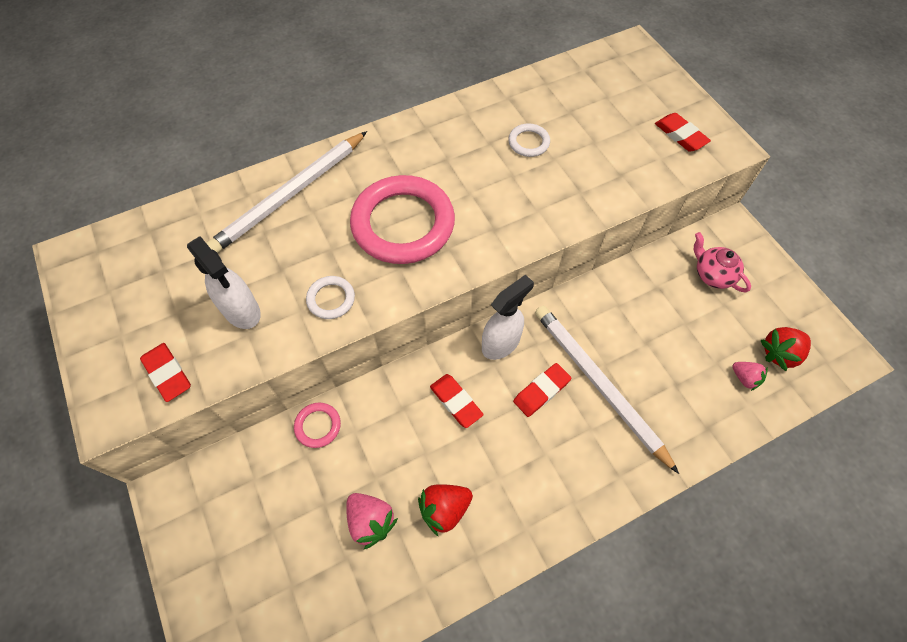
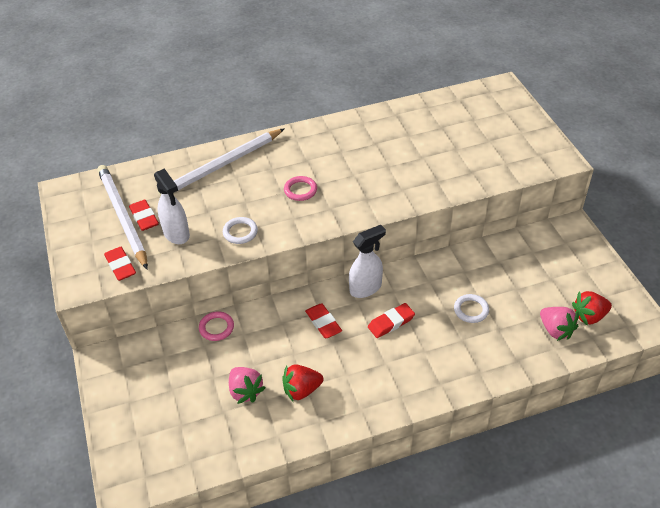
camera: 10 degrees right, 15 degrees down
(403, 224) = (300, 190): pink ring -> pink ring, size x0.44
(528, 142) = (405, 145): white ring -> white ring (471, 310)
(598, 384) = (437, 322): white pencil -> white pencil (122, 217)
(680, 135) = (525, 149): red eraser -> red eraser (144, 217)
(712, 275) = (546, 257): pink teapot -> none
(744, 378) = (556, 330): pink strawberry -> pink strawberry, size x1.55

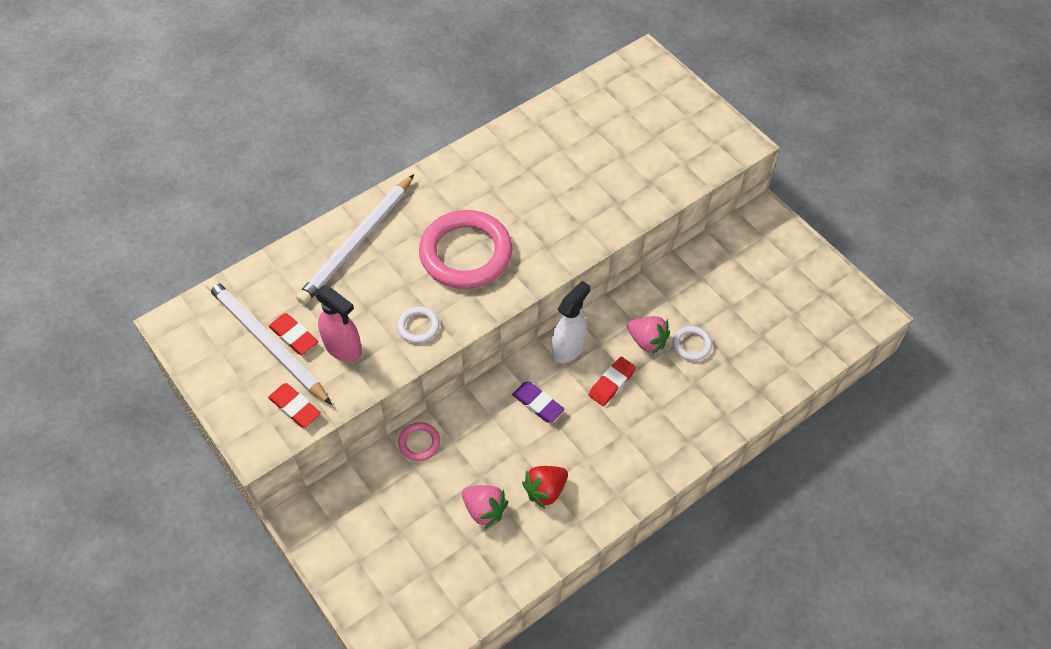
camera: 20 degrees left, 10 degrees up
(176, 234) = (343, 348): white spray bottle -> pink spray bottle
(300, 190) = (466, 253): pink ring -> pink ring, size x2.29
(323, 323) = (538, 404): red eraser -> purple eraser
(556, 330) = (786, 345): pink strawberry -> pink strawberry (647, 341)
(589, 316) = (814, 320): red strawberry -> none

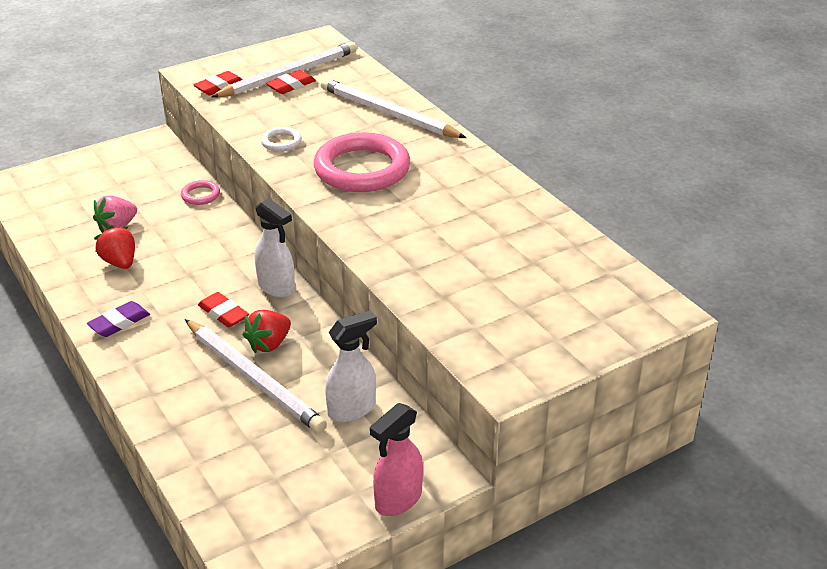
camera: 95 degrees right, 20 degrees down
(343, 348) = (271, 107): pink spray bottle -> pink spray bottle (398, 500)
(538, 404) = (216, 263): purple eraser -> purple eraser (119, 322)
(647, 341) = (269, 344): pink strawberry -> red strawberry
(691, 345) = (254, 378): white ring -> white pencil
(713, 274) = (352, 409): none -> white spray bottle

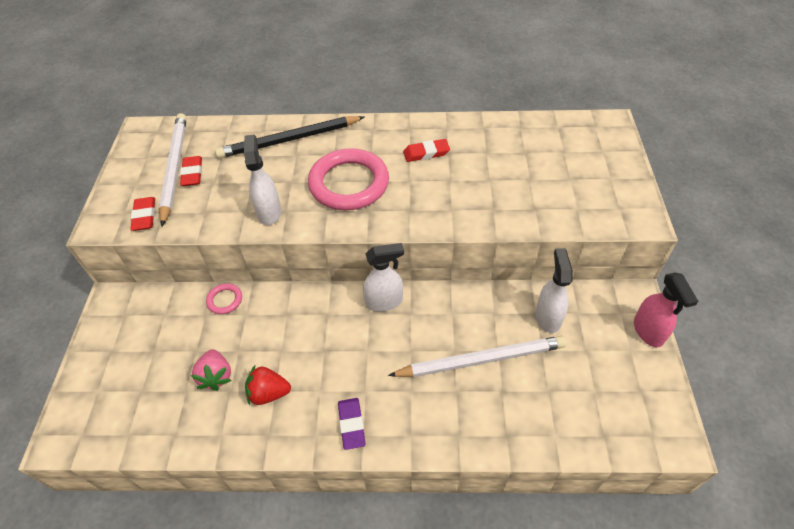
camera: 55 degrees left, 15 degrees up
(223, 313) = (391, 347): red eraser -> red eraser (426, 153)
(269, 344) = (448, 334): red strawberry -> none
(281, 142) = (269, 212): white ring -> white spray bottle
(388, 113) = (289, 140): white pencil -> black pencil

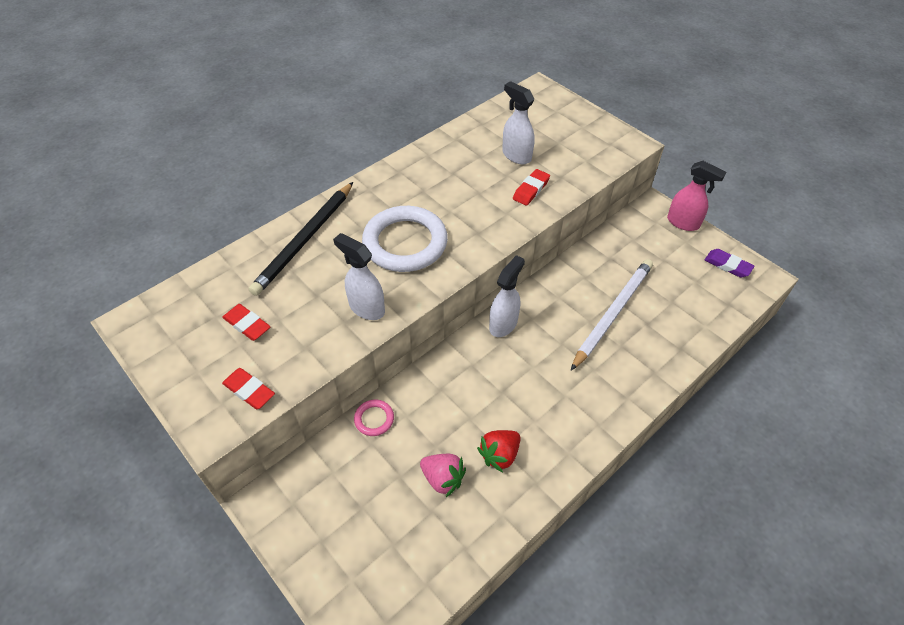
camera: 45 degrees left, 0 degrees up
(174, 168) = (221, 332): white pencil -> none
(349, 183) = (405, 243): pink ring -> white ring
(351, 424) = (583, 424): purple eraser -> purple eraser (727, 265)
(426, 153) = (437, 183): red eraser -> red eraser (531, 190)
(548, 317) = (619, 255): white spray bottle -> white spray bottle (516, 155)

